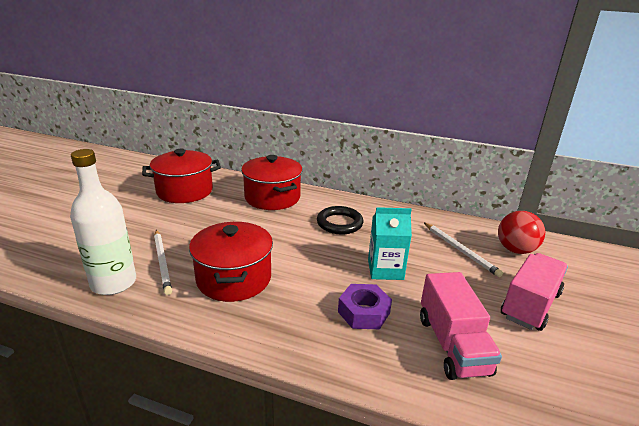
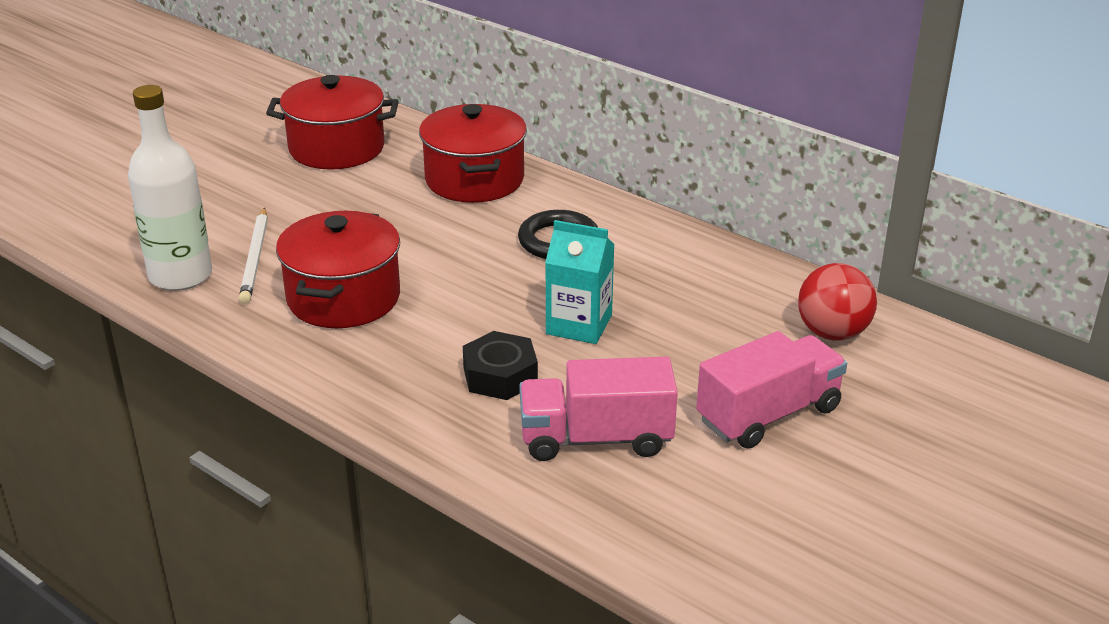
camera: 20 degrees right, 5 degrees up
(363, 312) = (500, 375): purple nut -> black nut
(452, 345) = (596, 438): pink truck -> pink truck turned 75 degrees clockwise
(460, 250) = (731, 317): white pencil -> none

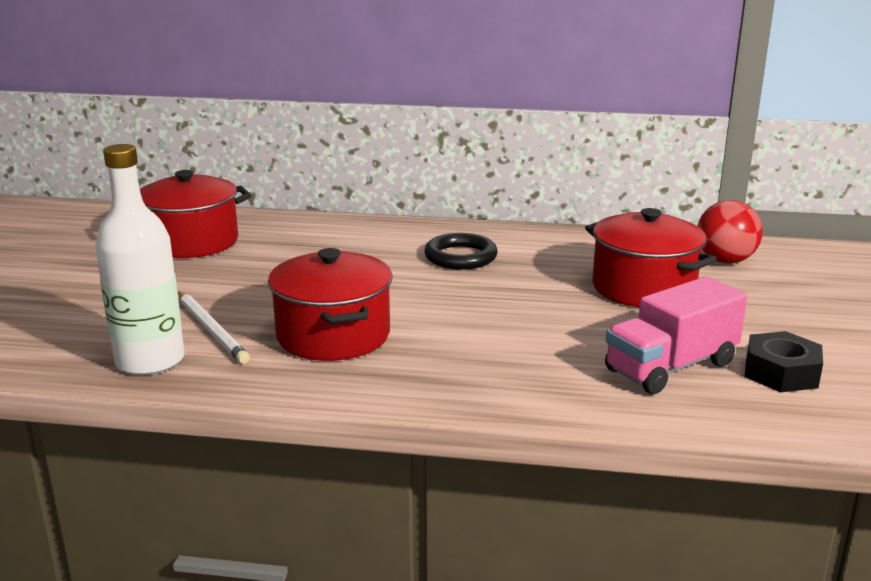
camera: 30 degrees left, 10 degrees down
(474, 180) = (340, 236): red pot -> red pot (643, 288)
(500, 375) = (539, 349): black nut -> black nut (781, 372)
(579, 324) = (550, 301): turquoise carton -> none
(768, 415) = (760, 316): pink truck -> none

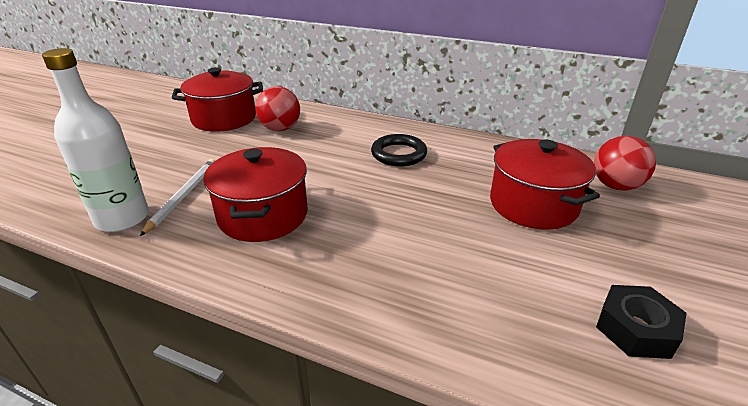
camera: 15 degrees right, 10 degrees up
(211, 330) = (183, 196): white pencil -> white pencil turned 150 degrees counterclockwise
(283, 246) = (280, 129): none -> red ball
(671, 367) = (526, 300): pink truck -> none

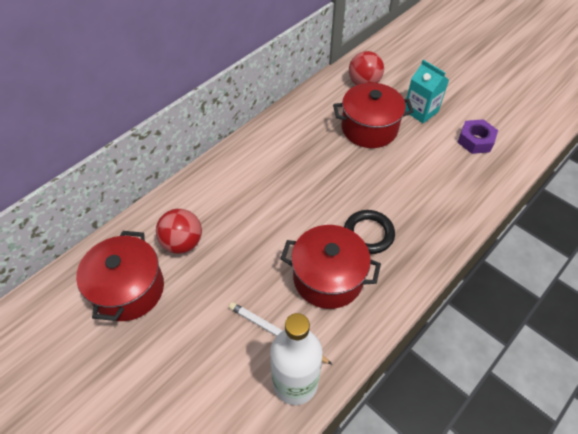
camera: 70 degrees left, 20 degrees up
(399, 154) = (274, 172): black ring -> black ring (368, 234)
(627, 248) = (421, 111): none -> turquoise carton
(635, 329) = (475, 141): black nut -> purple nut

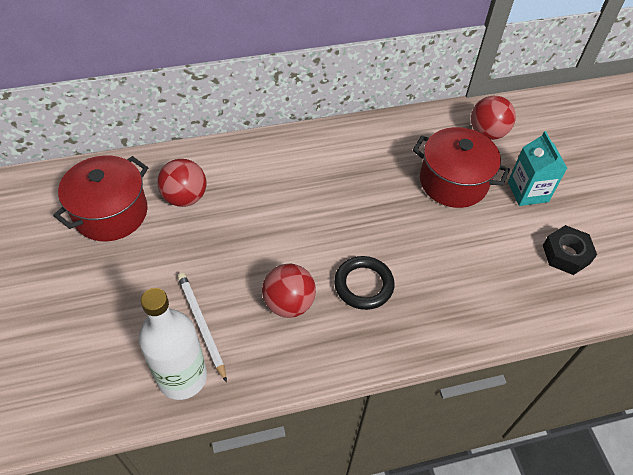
camera: 30 degrees right, 0 degrees up
(328, 278) = (289, 303): red pot -> red ball
(475, 141) = (566, 254): purple nut -> black nut

